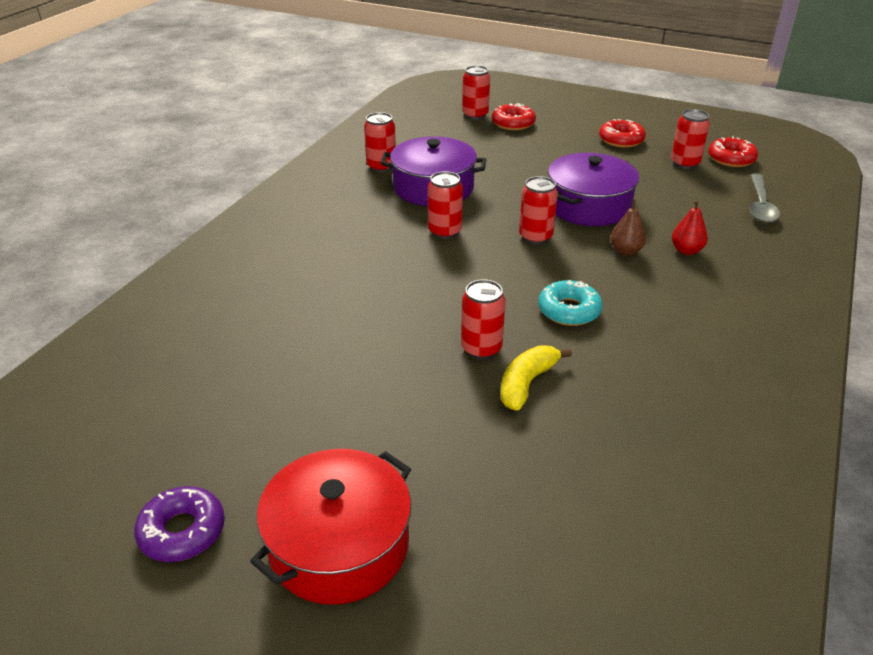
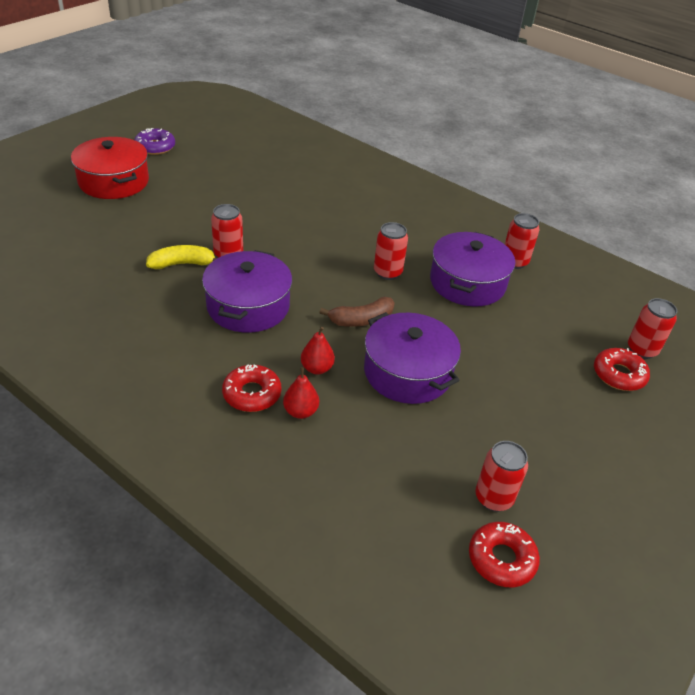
camera: 100 degrees right, 5 degrees up
(526, 383) = (182, 264): yellow banana -> yellow banana turned 60 degrees counterclockwise
(535, 237) = (361, 320): red can -> brown banana
(569, 310) = (248, 306): turquoise donut -> purple pot
(621, 140) = (568, 459): red donut -> red donut (252, 394)
(626, 251) = (317, 368): brown pear -> red pear
(760, 205) = (368, 524): grey spoon -> none

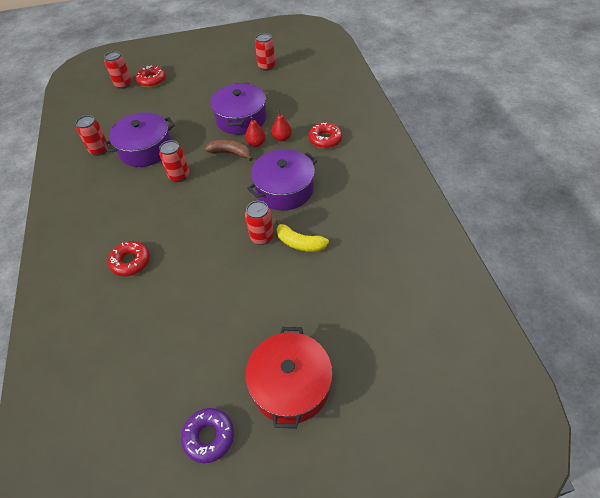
camera: 135 degrees left, 10 degrees up
(300, 411) = (309, 122): red pear -> red pear (256, 143)
(501, 559) = (286, 53): red donut -> red donut (131, 262)

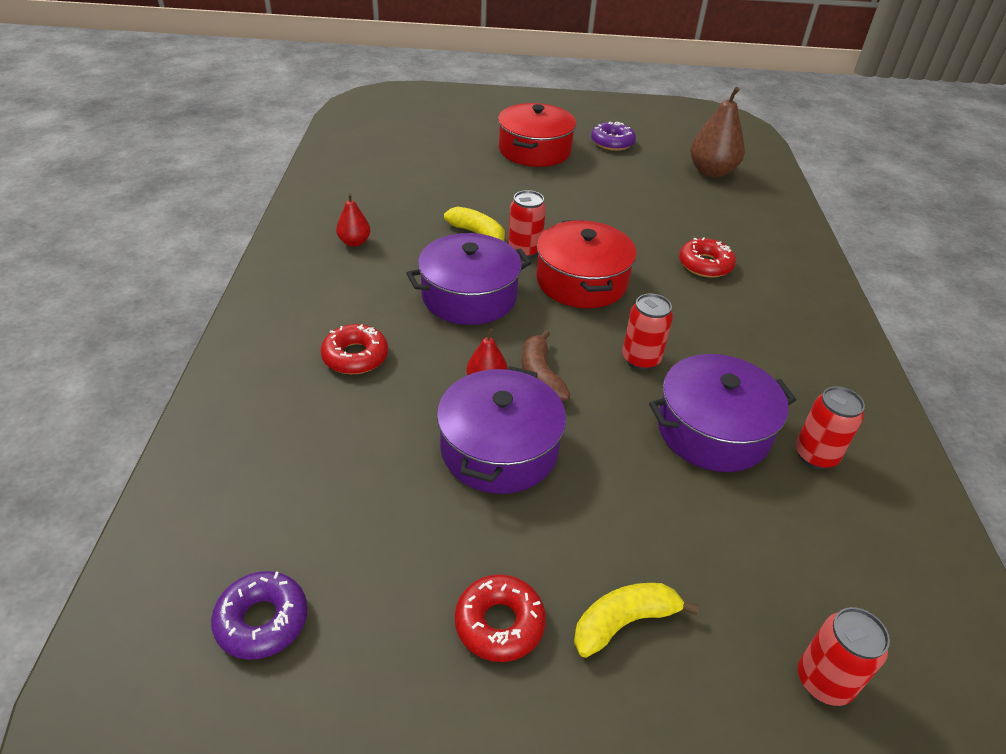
camera: 170 degrees left, 10 degrees down
(100, 408) = (711, 172): none -> brown pear
(152, 80) = (732, 670): red donut -> red donut (499, 623)
(186, 82) = (624, 622): none -> yellow banana
(218, 220) = (581, 281): none -> red pot
(230, 153) = (540, 376): brown banana -> brown banana turned 45 degrees clockwise
(266, 66) = (370, 617): red can -> none
(282, 138) = (433, 380): red pear -> red pear (354, 242)
(298, 59) = (262, 621): none -> purple donut

